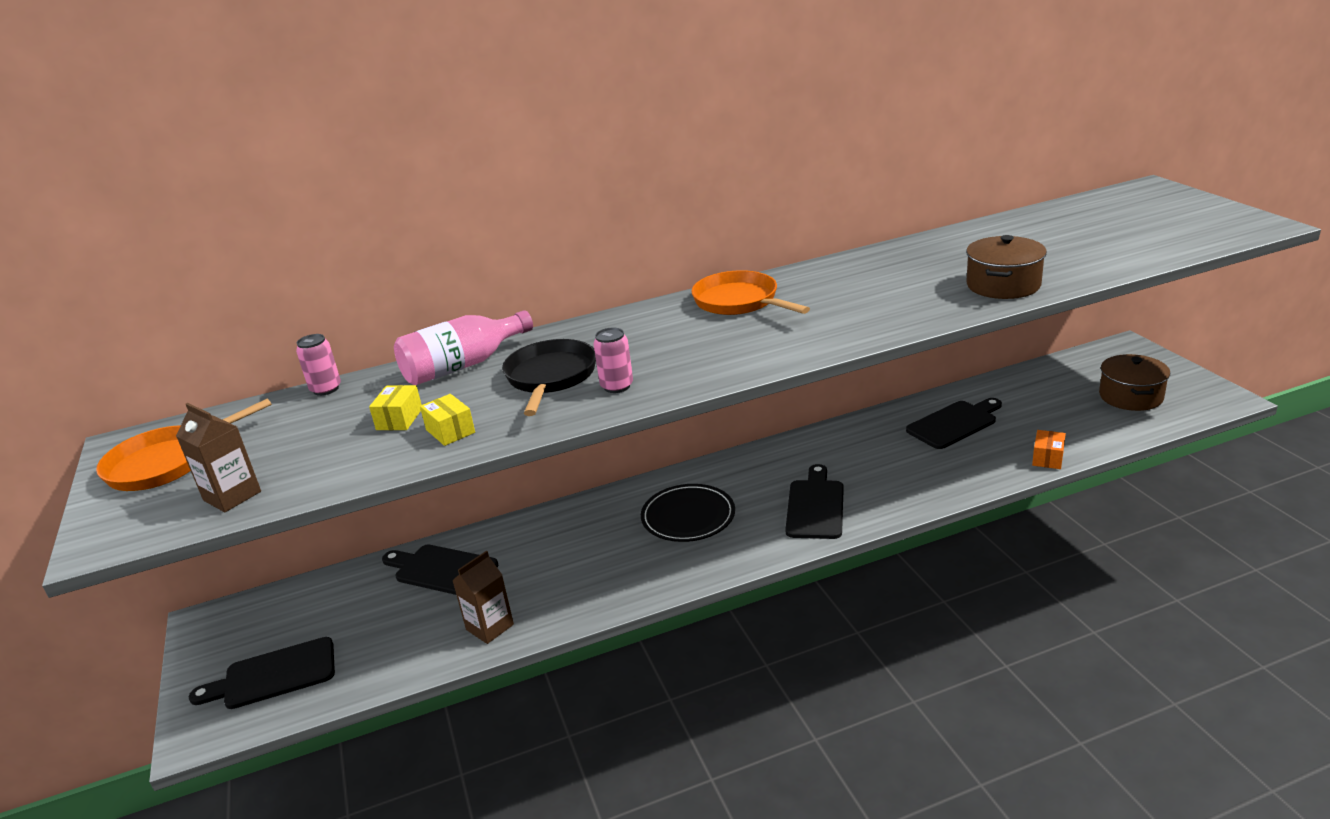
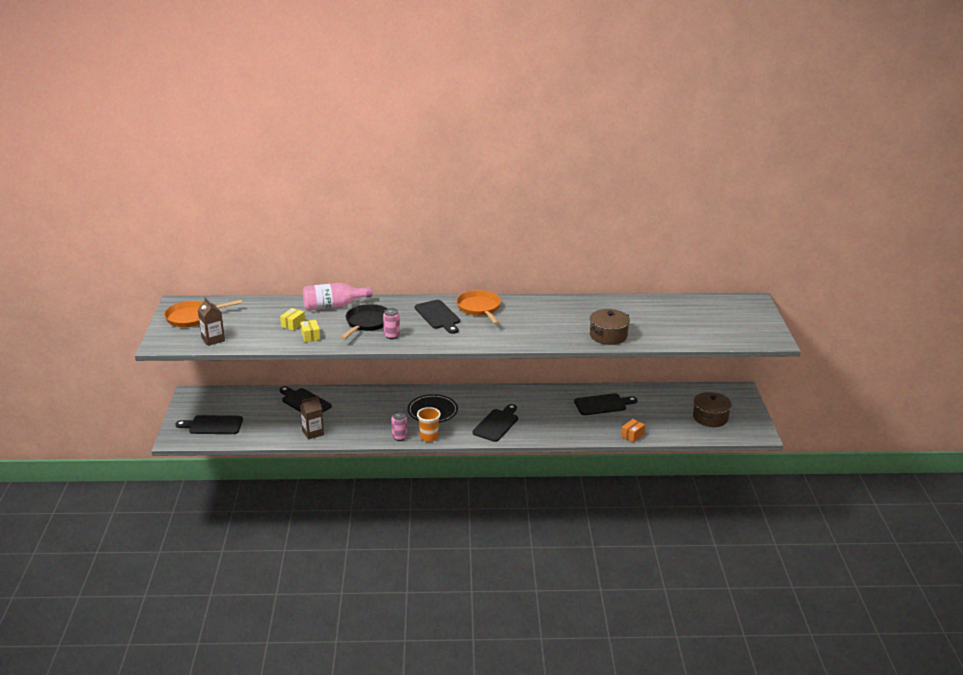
camera: 15 degrees right, 0 degrees up
(326, 389) = (269, 300): pink can -> pink can (399, 437)
(677, 331) = (438, 316): none -> black cutting board
(715, 567) = (429, 437): none -> orange cup

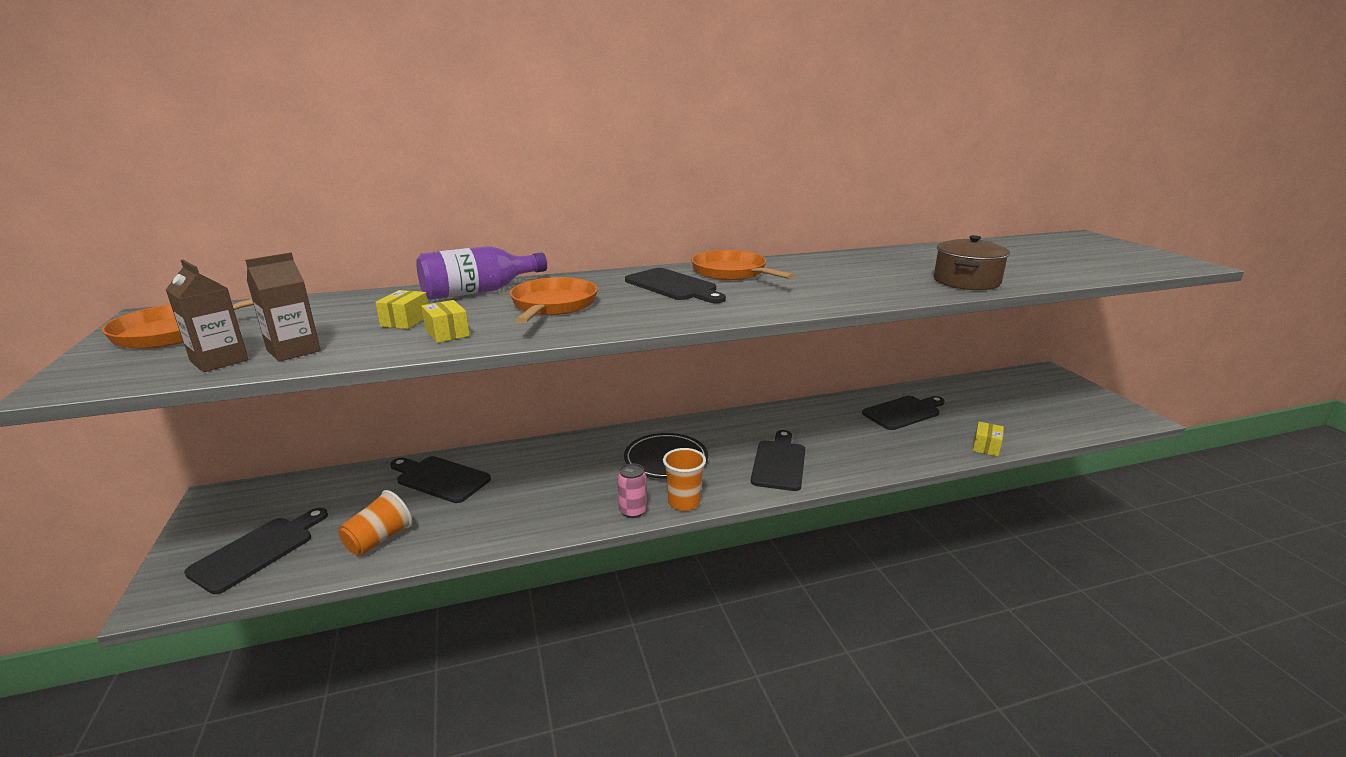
camera: 15 degrees left, 5 degrees down
(213, 425) = (257, 551): black cutting board -> black cutting board turned 135 degrees clockwise
(269, 430) = (379, 540): none -> orange cup
(313, 433) = (468, 531): brown carton -> brown carton (293, 351)
(333, 306) = (478, 292): pink bottle -> purple bottle
(367, 323) = (553, 305): black pan -> orange pan
(392, 336) = (611, 316): pink can -> none
(632, 435) = (986, 447): orange box -> yellow box
(710, 417) = (1055, 408): brown pot -> none

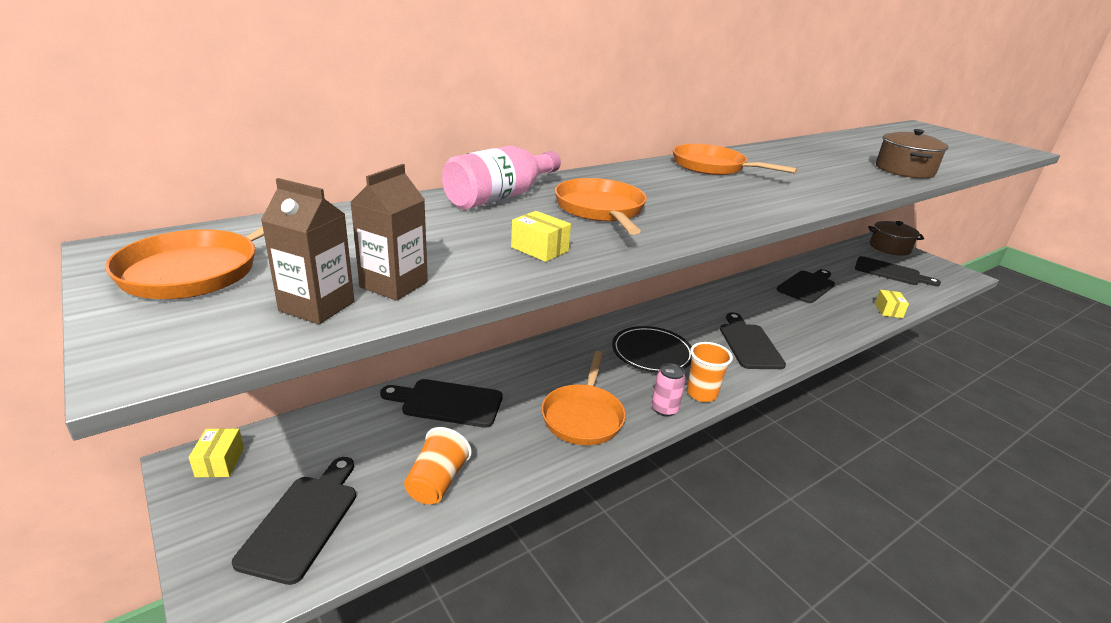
camera: 20 degrees left, 5 degrees up
(405, 321) = (471, 237): yellow box -> yellow box (220, 462)
(478, 292) = (500, 197): purple bottle -> pink bottle
(549, 506) = (583, 416): none -> orange pan
(673, 286) = (682, 183): black cutting board -> black cutting board (890, 272)
(1054, 380) = (889, 248): none -> brown pot

